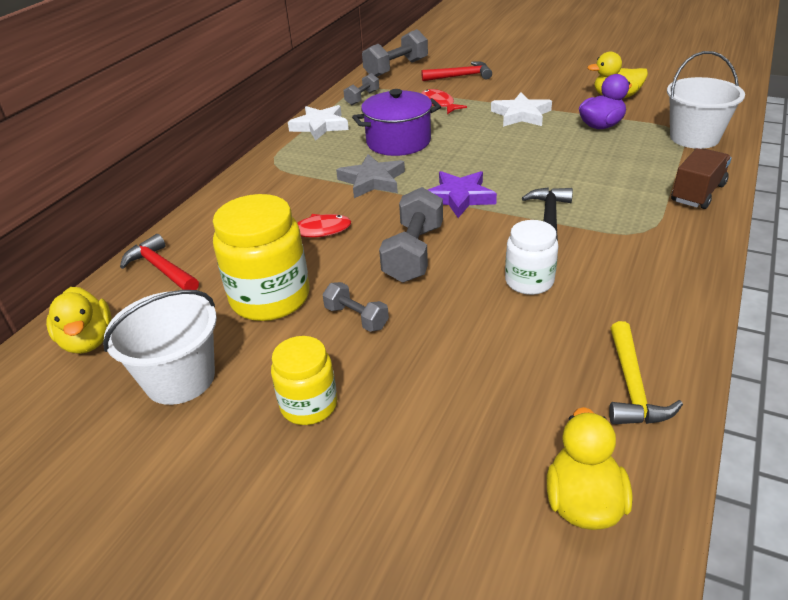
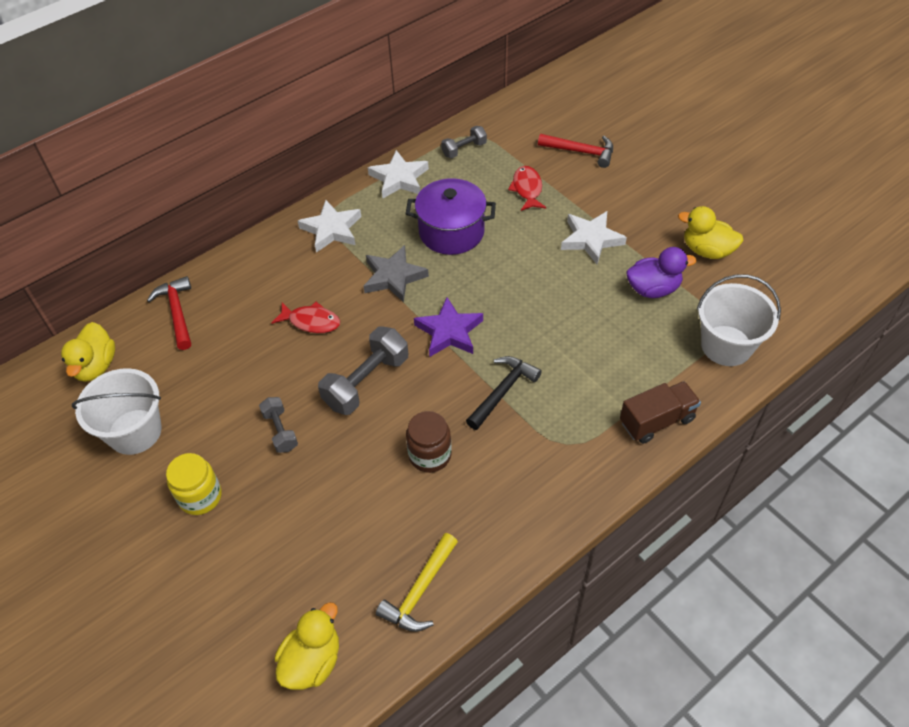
camera: 25 degrees right, 15 degrees up
(270, 298) = (234, 381): yellow jar -> none
(283, 170) = (331, 229): none -> white star
(396, 68) = (528, 112): grey dumbbell -> none
(529, 281) = (430, 455): white jar -> brown jar

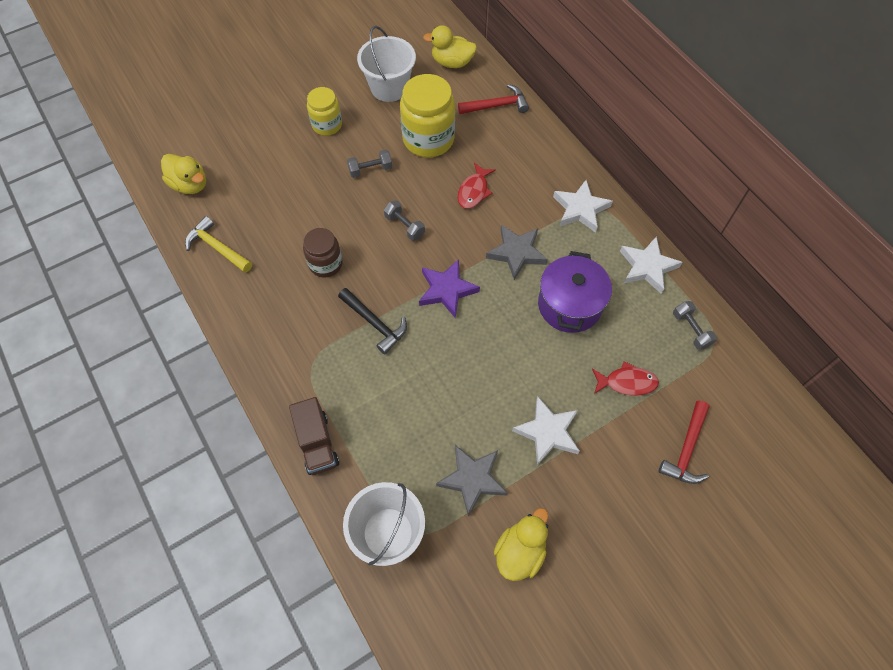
camera: 95 degrees right, 10 degrees up
(230, 375) = (428, 139): none -> yellow jar
(366, 382) = (404, 226): grey dumbbell -> grey dumbbell, size x0.57
(653, 289) = (472, 479): purple duck -> grey star

